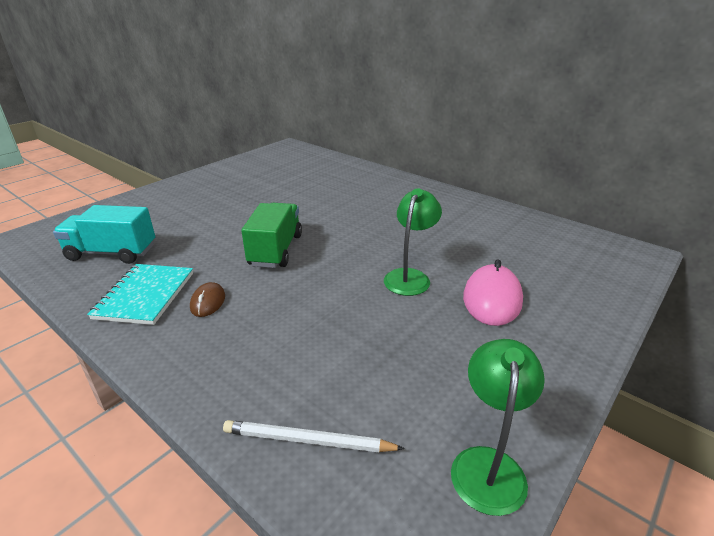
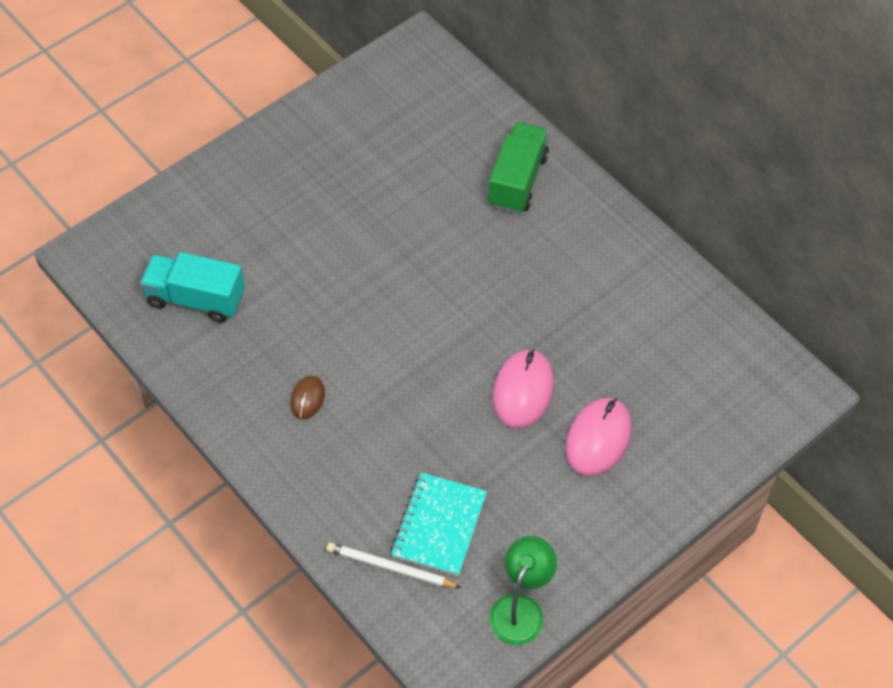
camera: 10 degrees right, 25 degrees up
(145, 295) = (243, 378): turquoise notebook -> turquoise notebook (439, 525)
(276, 250) = (381, 321): green truck -> green truck (517, 181)
(410, 276) = (523, 391): green lamp -> pink mouse

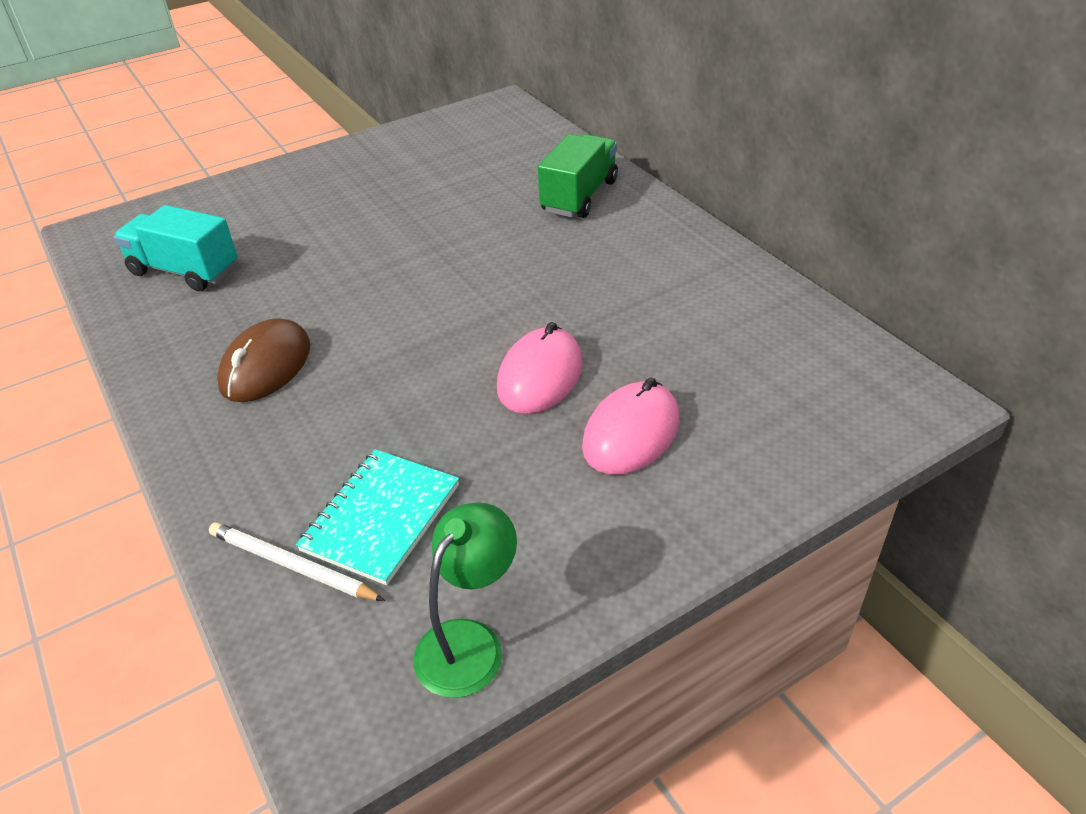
camera: 10 degrees right, 15 degrees down
(307, 398) = (266, 366): brown mouse -> brown mouse, size x1.81

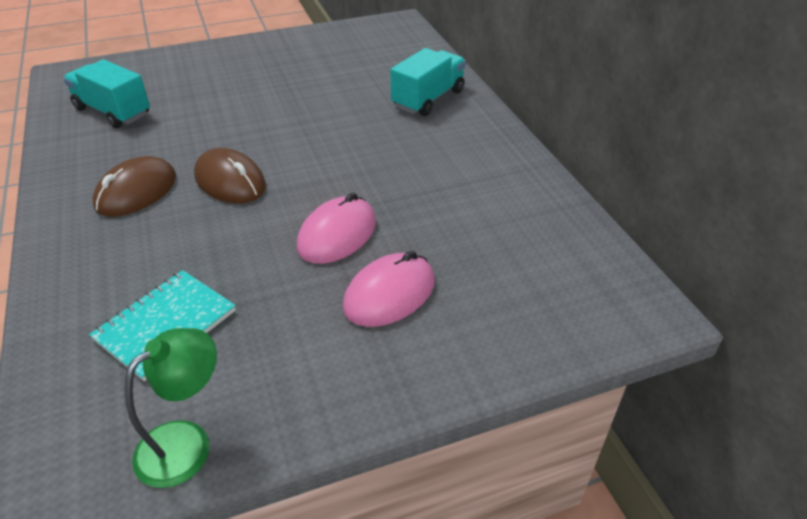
camera: 10 degrees right, 0 degrees up
(292, 565) = (82, 350): white pencil -> none
(380, 334) = (230, 181): none -> brown mouse
(579, 196) = (428, 99): green truck -> turquoise truck

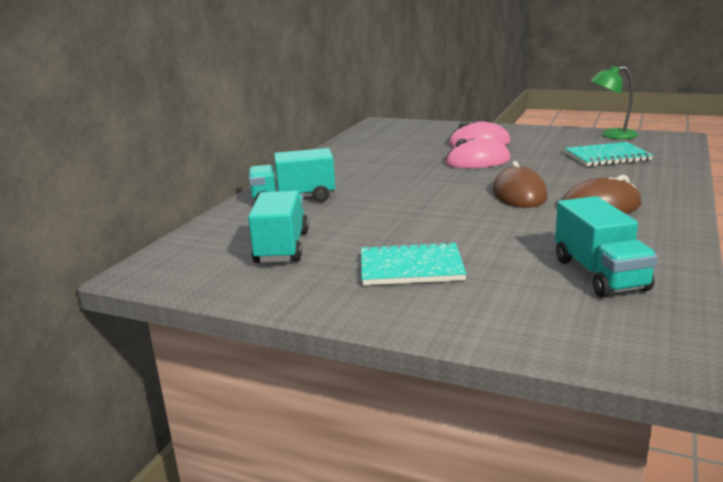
camera: 135 degrees left, 20 degrees down
(244, 75) = (411, 267): none -> turquoise notebook
(349, 59) = (282, 248): none -> turquoise truck

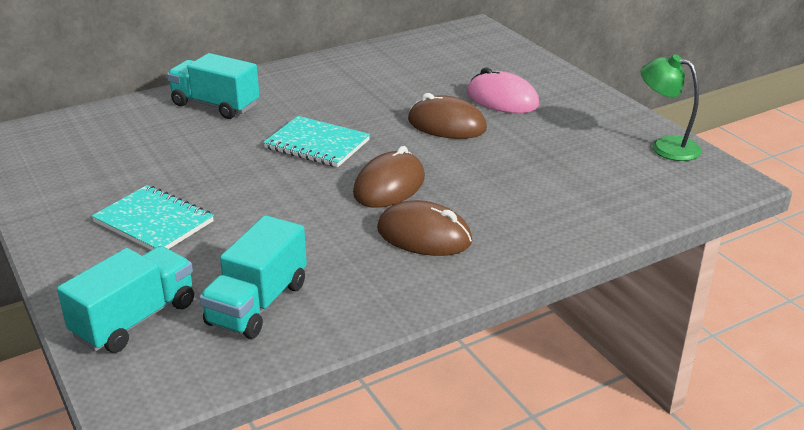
camera: 35 degrees right, 10 degrees up
(282, 248) = (115, 157): turquoise truck -> turquoise truck (135, 319)
(477, 161) = (446, 125): pink mouse -> brown mouse
(607, 157) = (582, 176): turquoise notebook -> turquoise notebook (317, 144)

